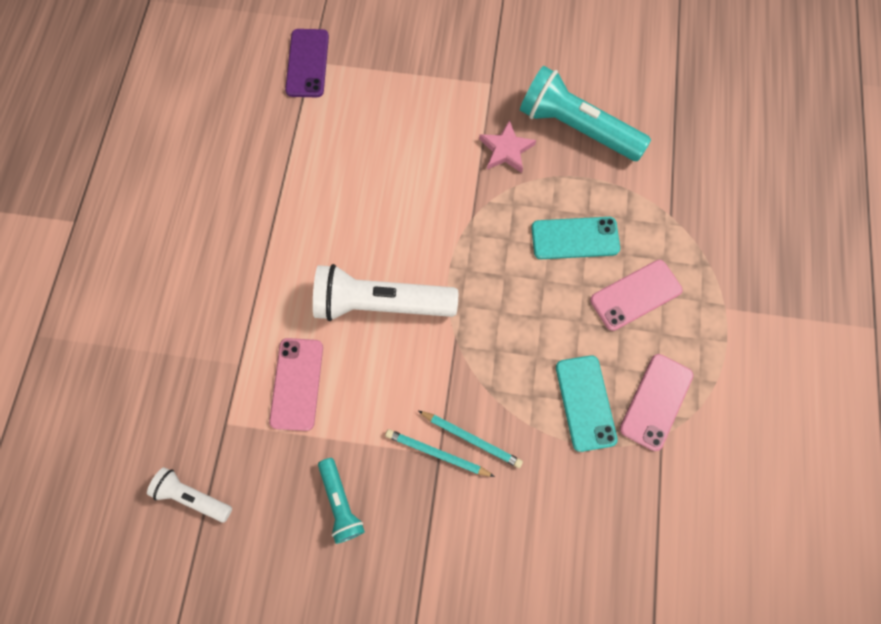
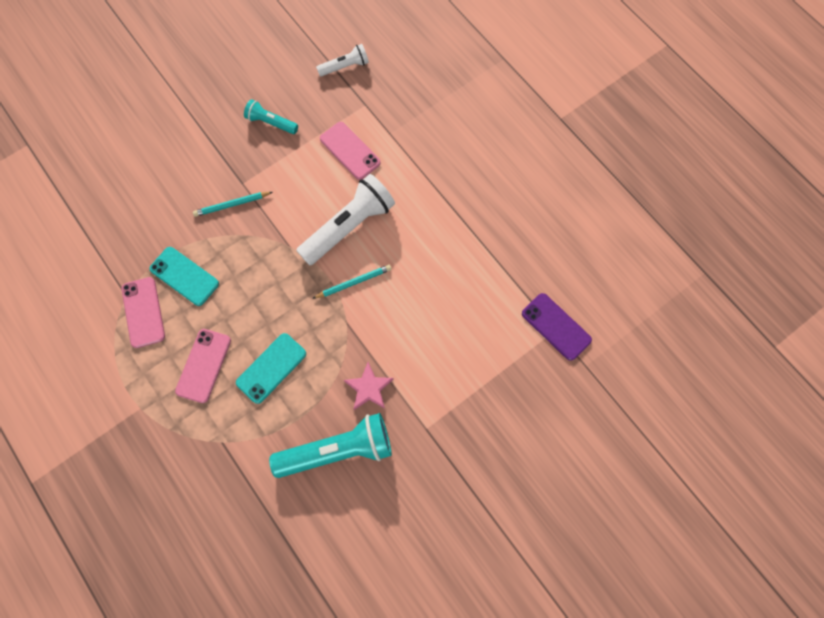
camera: 135 degrees right, 0 degrees up
(437, 453) = (244, 183): turquoise pencil -> turquoise pencil (354, 282)

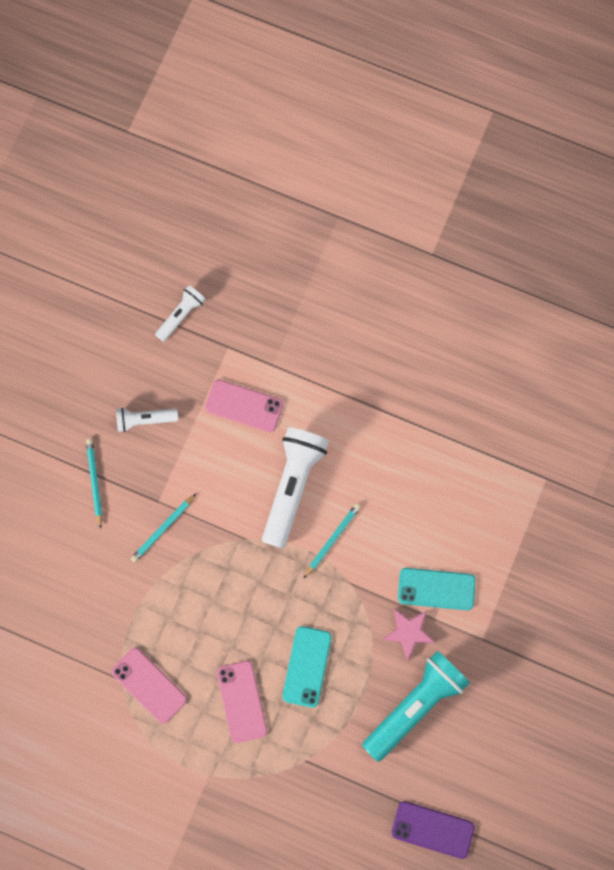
camera: 30 degrees left, 5 degrees up
(184, 276) = (164, 627): turquoise phone -> turquoise phone (436, 589)
(206, 145) = (94, 482): none -> turquoise pencil
(271, 123) = (145, 420): turquoise flashlight -> white flashlight
(556, 326) = (545, 474): purple phone -> purple phone (432, 829)

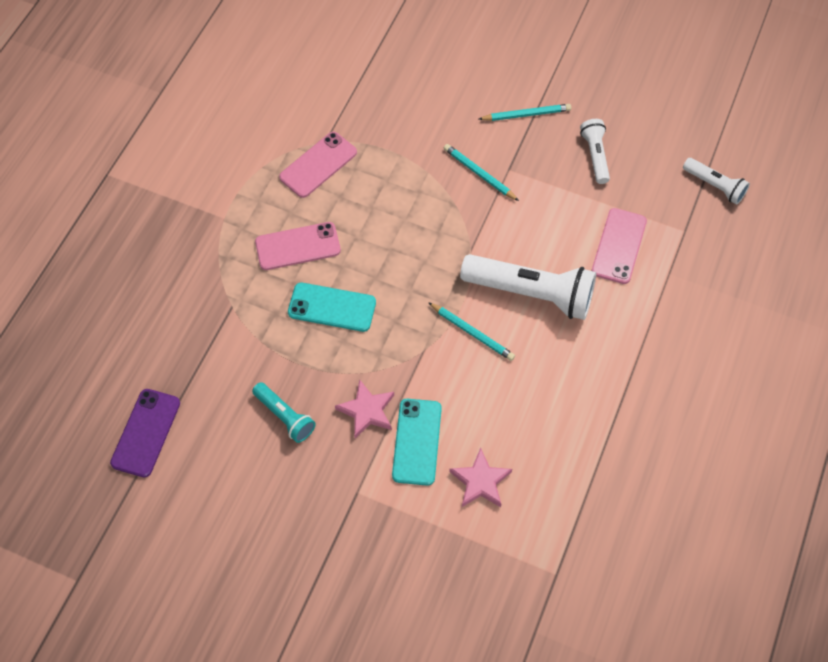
camera: 90 degrees right, 15 degrees down
(415, 705) = (285, 416): turquoise flashlight -> turquoise flashlight, size x0.53
(470, 536) = (480, 481): none -> pink star

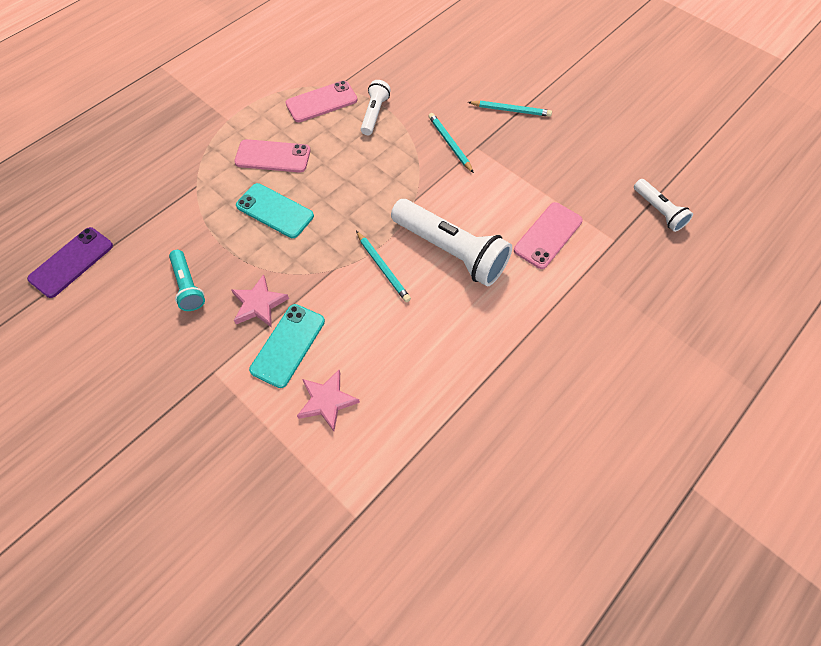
camera: 20 degrees right, 0 degrees up
(595, 156) = (557, 157): white flashlight -> white flashlight (374, 114)

